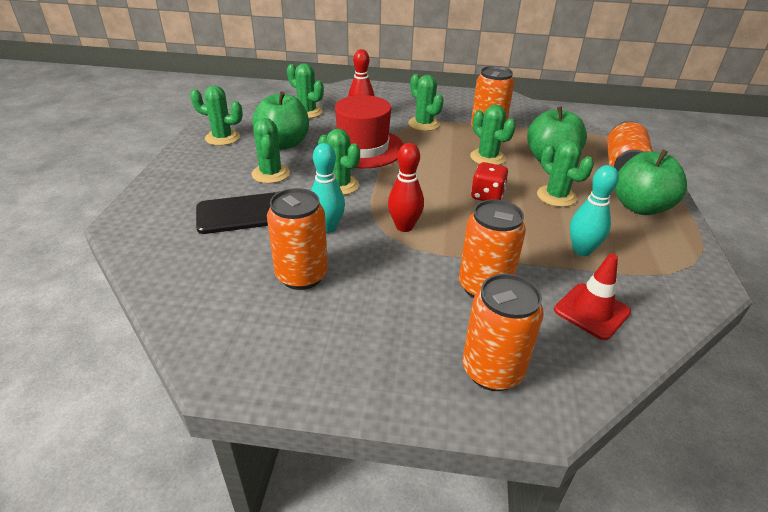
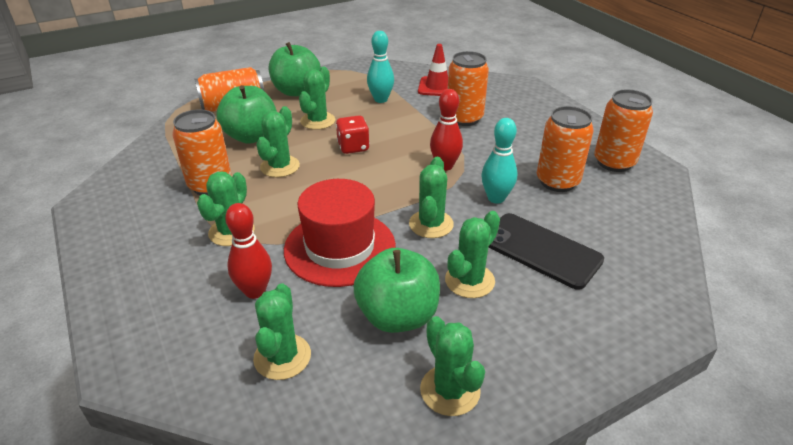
camera: 125 degrees left, 0 degrees up
(492, 371) = (521, 100): orange can -> orange can (614, 162)

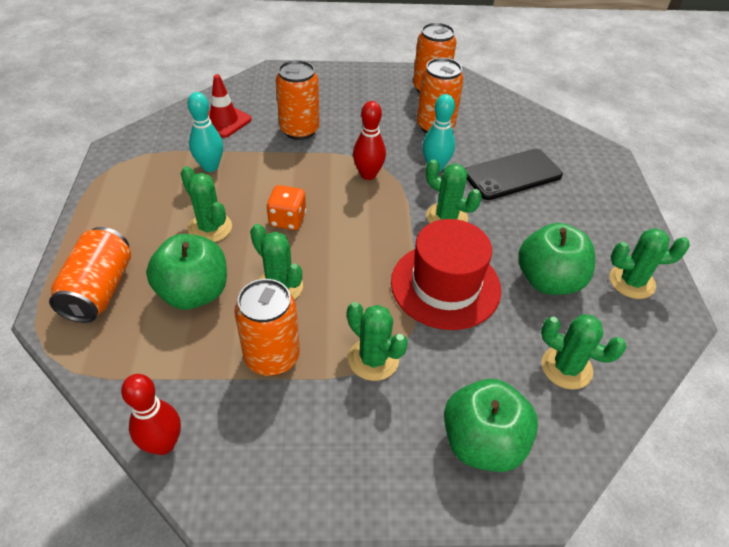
camera: 65 degrees left, 10 degrees up
(255, 291) = (476, 364): red bowling pin -> red bowling pin (163, 444)
(296, 91) = (122, 223): green apple -> green apple (482, 443)
(353, 147) = (287, 220): red dice -> orange dice
(469, 280) = (527, 225): green cactus -> none

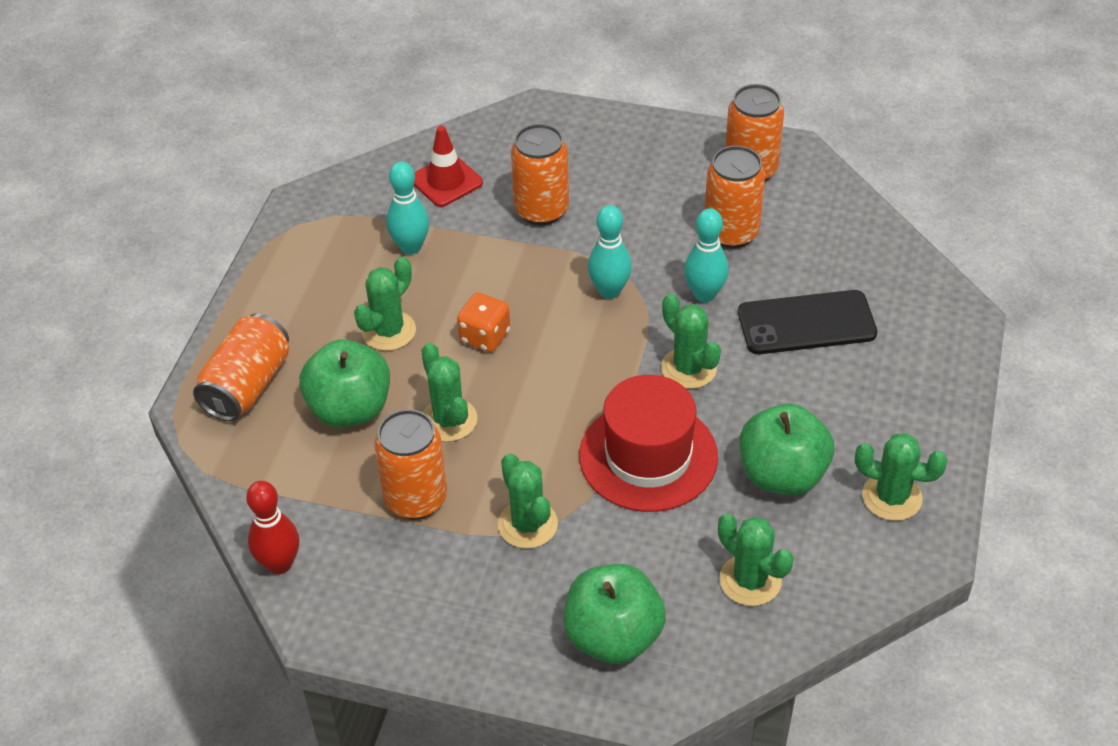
camera: 20 degrees right, 0 degrees up
(210, 228) = (389, 331): green cactus -> green cactus turned 60 degrees clockwise
(368, 174) = (609, 291): red bowling pin -> turquoise bowling pin

